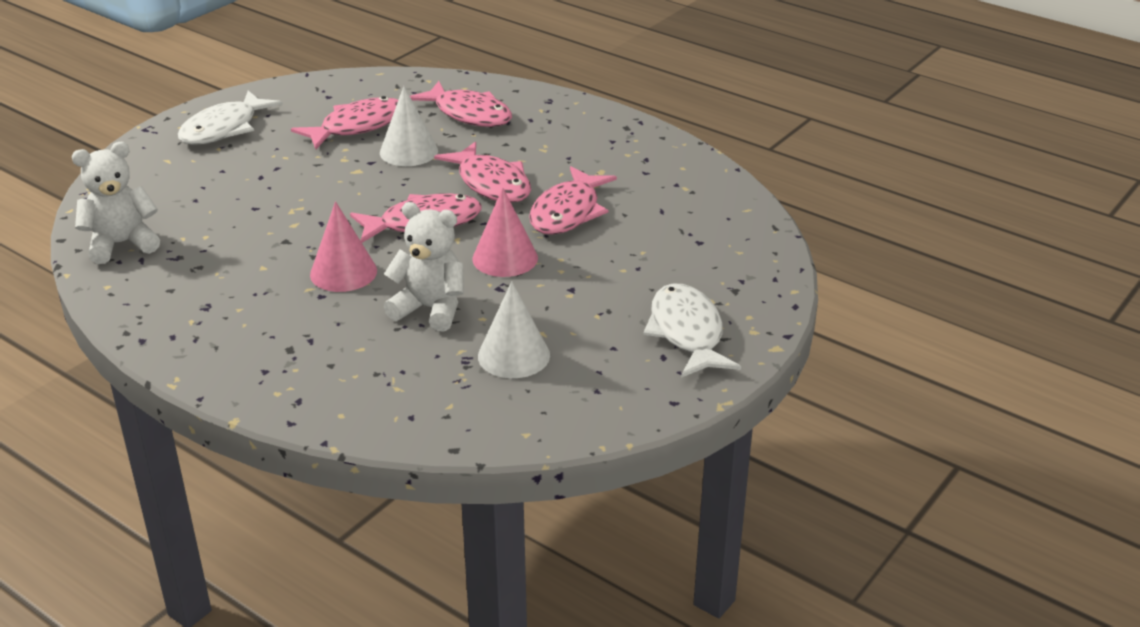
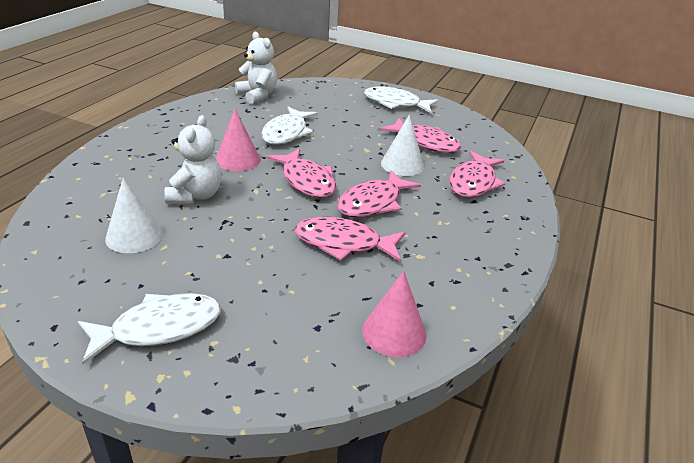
camera: 75 degrees right, 0 degrees up
(277, 227) = (286, 133): none -> white fish
(505, 258) = (266, 219): pink cone -> pink cone (394, 332)

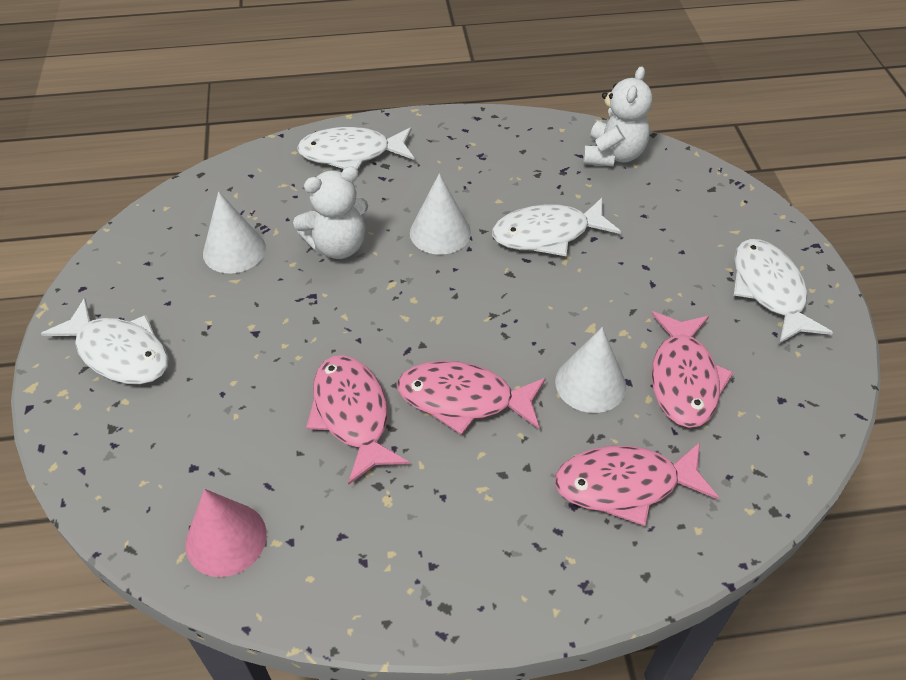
camera: 60 degrees right, 15 degrees up
(120, 159) = (351, 153): none -> white fish
(238, 160) = (440, 232): pink cone -> white cone
(306, 181) = (453, 313): pink fish -> none

